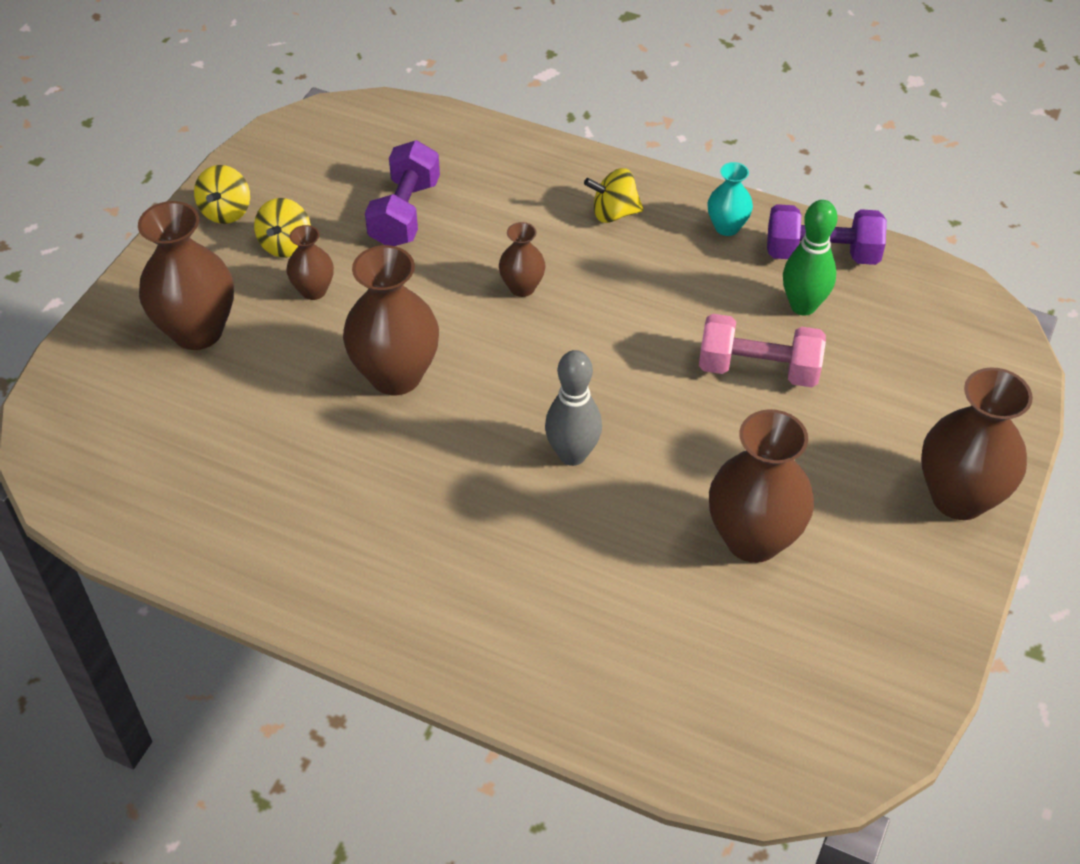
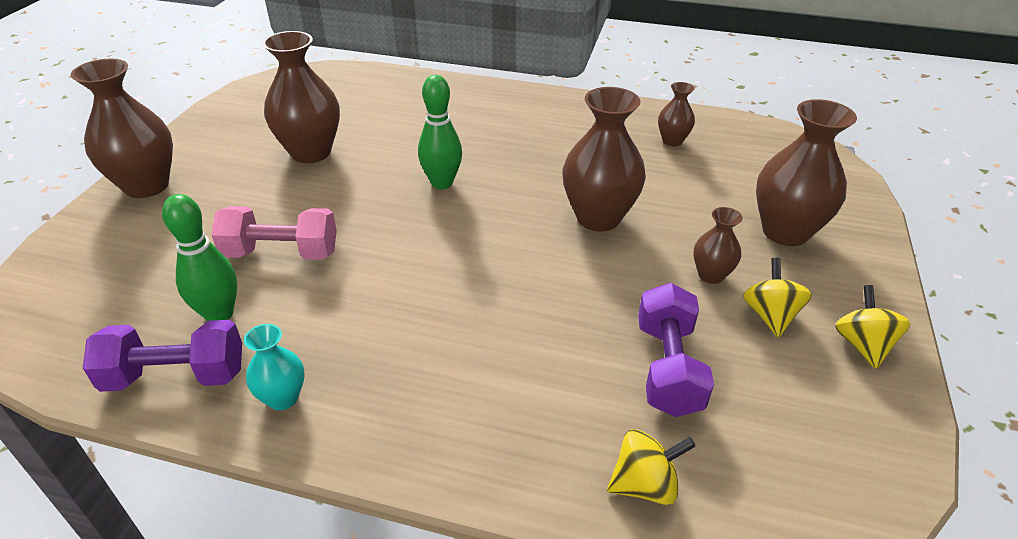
camera: 170 degrees right, 10 degrees down
(522, 287) = (511, 300): brown vase -> brown vase (672, 141)
(572, 454) = (442, 183): grey bowling pin -> green bowling pin
(613, 213) = (422, 399): yellow spinning top -> yellow spinning top (644, 484)

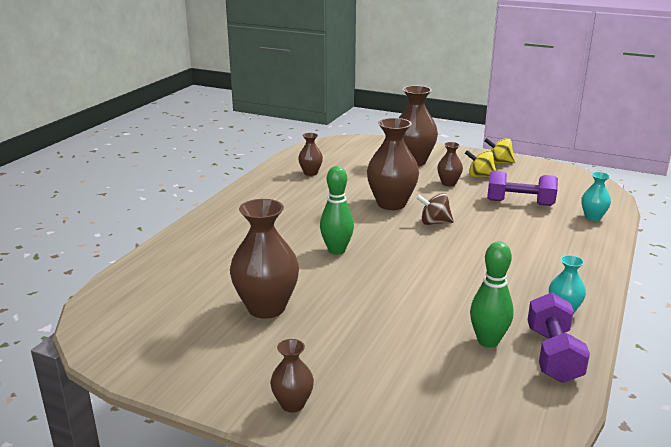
camera: 80 degrees left, 15 degrees down
(146, 186) = (292, 404): brown vase -> brown vase, size x0.52
(281, 253) = (416, 317): pink dumbbell -> none
(546, 262) = (434, 223): none -> brown spinning top
(644, 484) = (593, 217): yellow spinning top -> turquoise vase

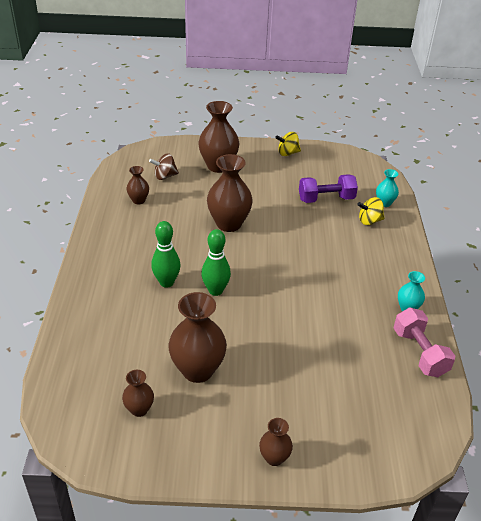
camera: 25 degrees left, 15 degrees up
(434, 223) = (274, 238): brown spinning top -> brown spinning top (165, 176)
(448, 183) = (261, 188): brown vase -> brown vase (139, 409)
(480, 176) = (281, 173): yellow spinning top -> yellow spinning top (369, 221)
(488, 341) = (373, 353): green bowling pin -> green bowling pin (166, 282)
(553, 355) = (419, 353): purple dumbbell -> pink dumbbell

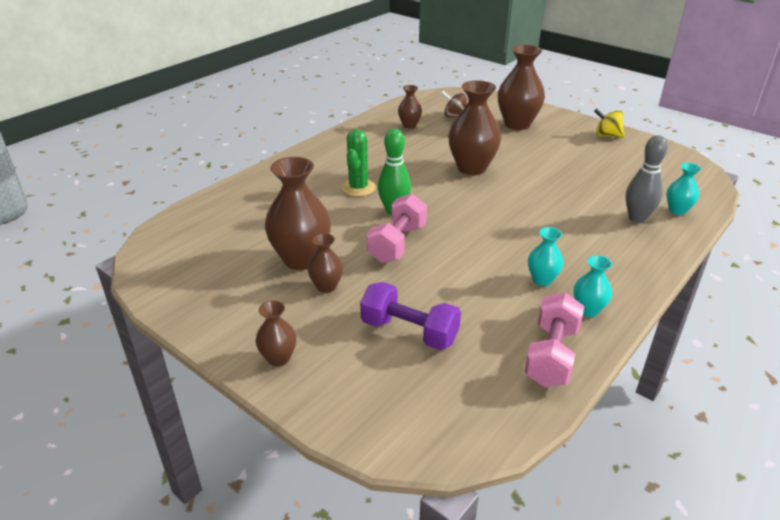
camera: 40 degrees right, 5 degrees down
(139, 409) = (219, 263): brown vase -> brown vase (326, 286)
(166, 282) = (358, 188): green bowling pin -> green cactus
(249, 319) = (397, 243): none -> pink dumbbell
(326, 199) = (605, 184): purple dumbbell -> purple dumbbell (409, 332)
(363, 299) = (542, 280): none -> turquoise vase
(369, 221) = (637, 218): yellow spinning top -> grey bowling pin

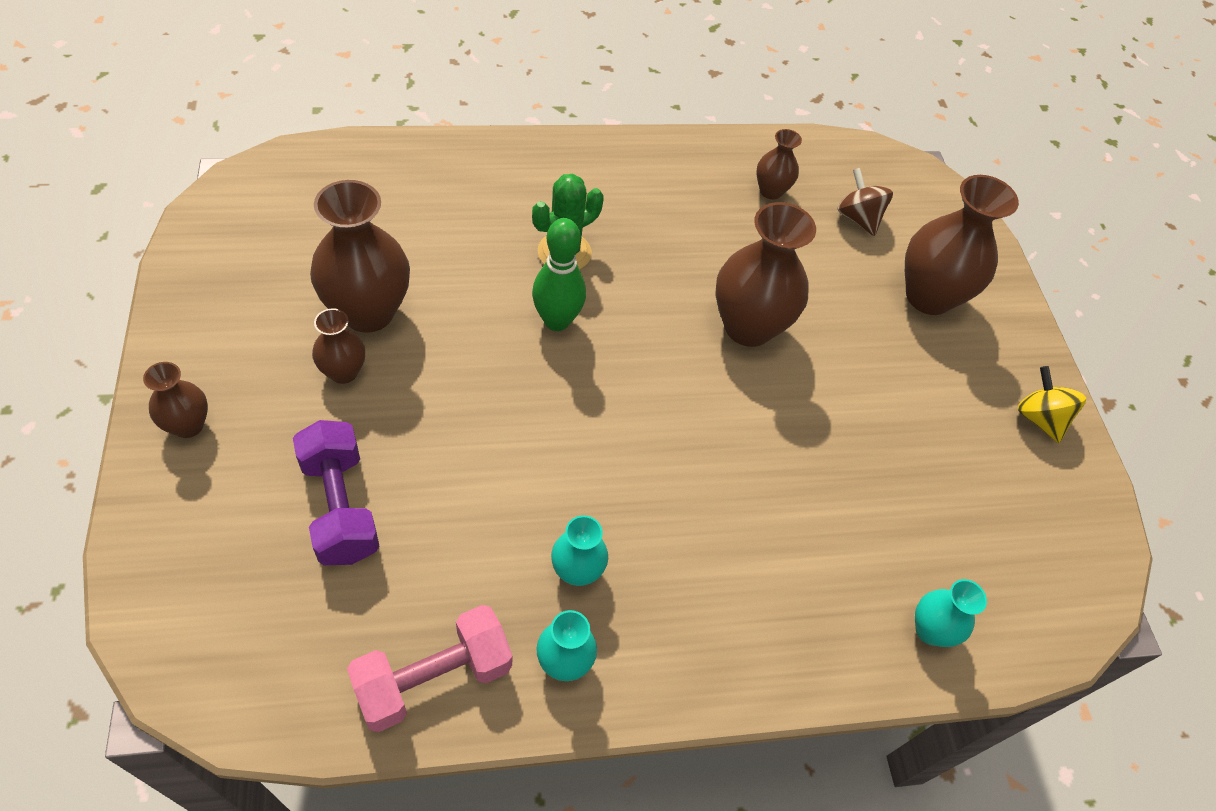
camera: 35 degrees right, 20 degrees up
(397, 243) = (493, 374): pink dumbbell -> none
(637, 218) = (847, 592): grey bowling pin -> none

